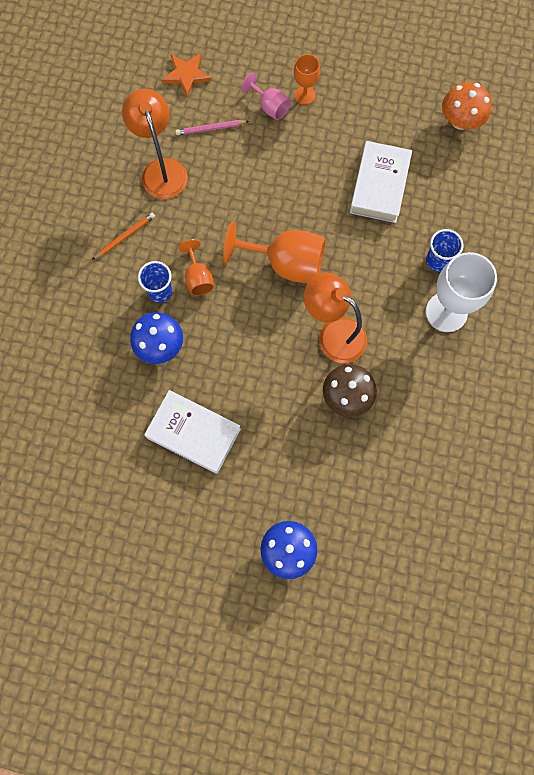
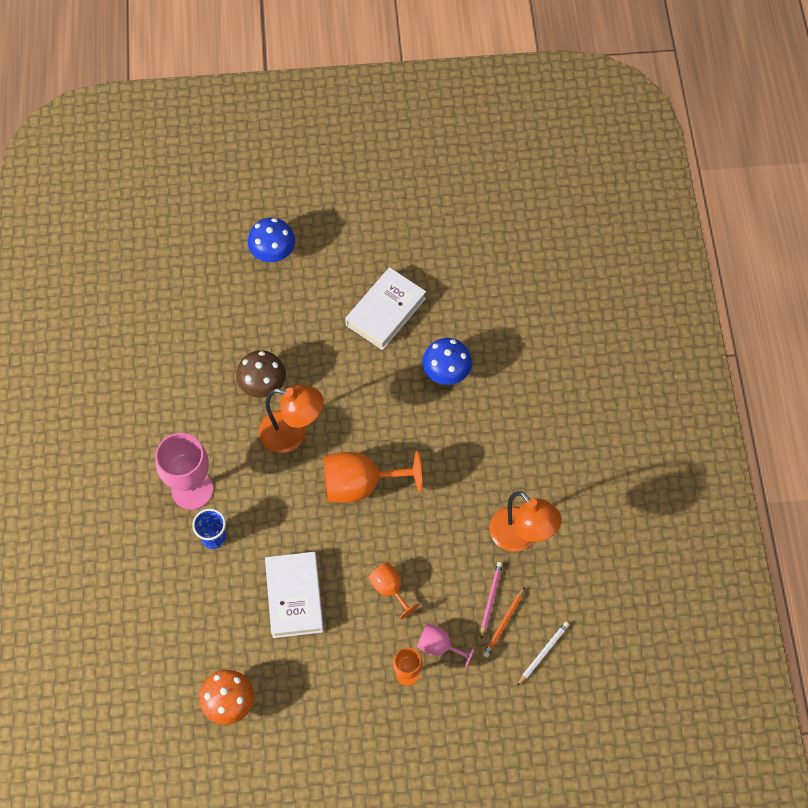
camera: 160 degrees right, 10 degrees down
(125, 236) = (524, 458): orange pencil -> orange pencil (504, 623)
(160, 291) = (468, 419): blue cup -> none
(186, 75) = (543, 653): orange star -> white pencil
(193, 433) = (385, 312): white book -> white book turned 60 degrees counterclockwise
(198, 278) = (438, 443): orange goblet -> orange goblet (390, 589)
(211, 128) = (491, 599): pink pencil -> pink pencil turned 45 degrees counterclockwise
(446, 312) = (192, 490): white goblet -> pink goblet

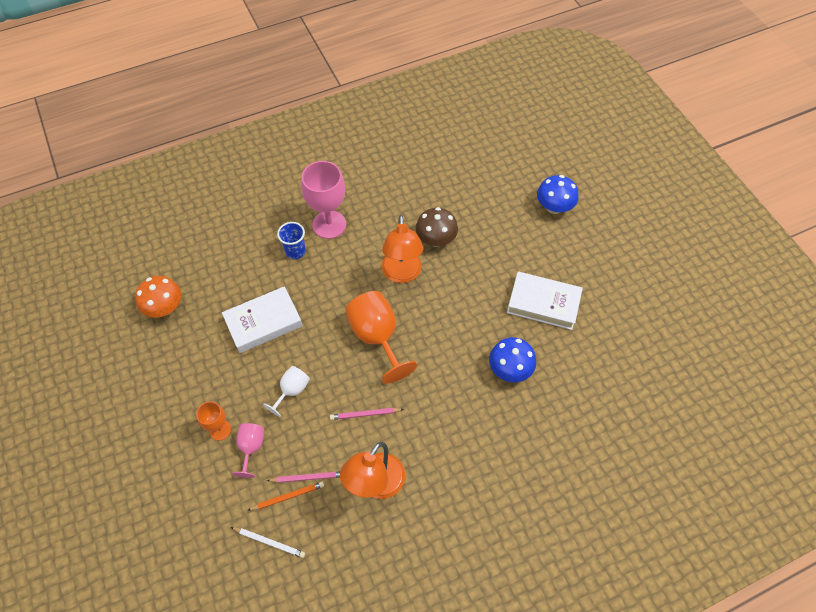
camera: 70 degrees right, 5 degrees down
(390, 589) = (291, 391): orange goblet -> white goblet
(443, 524) = (365, 414): none -> pink pencil
(504, 623) = (288, 497): orange pencil -> orange pencil turned 150 degrees clockwise

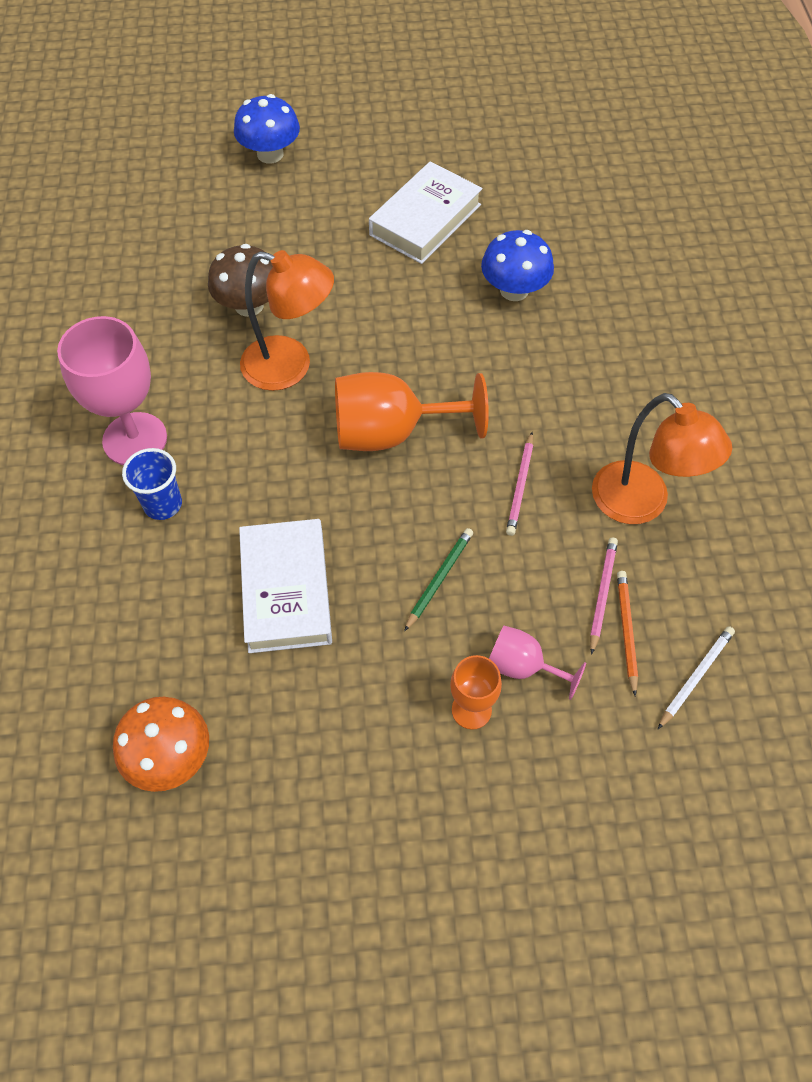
camera: 70 degrees left, 0 degrees up
(291, 391) = (439, 579): white goblet -> green pencil

